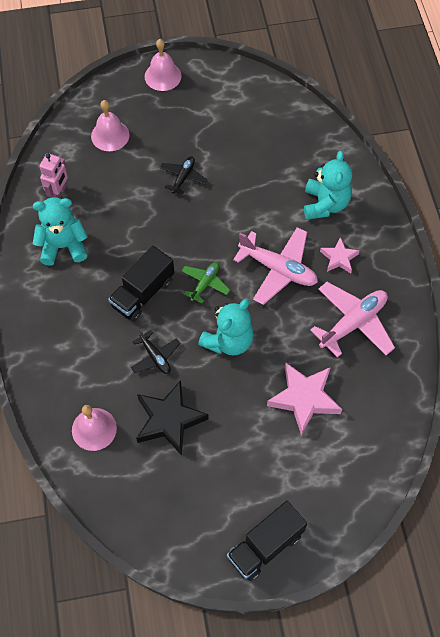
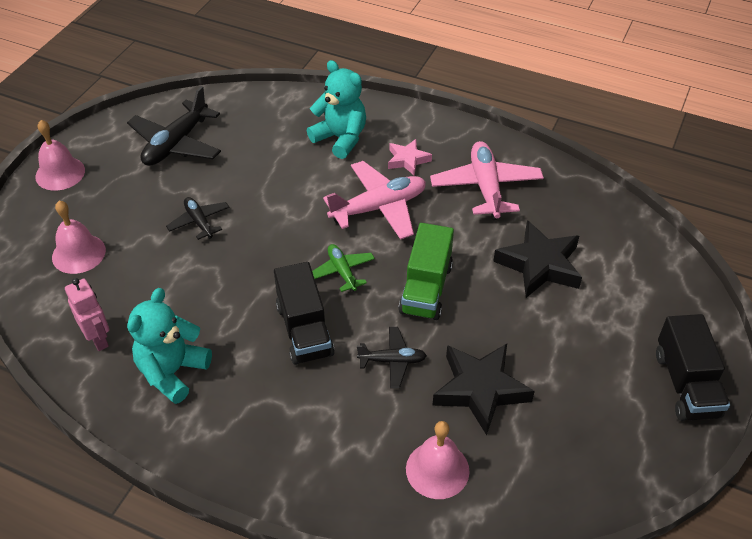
camera: 55 degrees left, 15 degrees down
(228, 341) = (426, 288): turquoise teddy bear -> green truck
(238, 116) = (176, 144): none -> black plane
(304, 399) = (540, 265): pink star -> black star

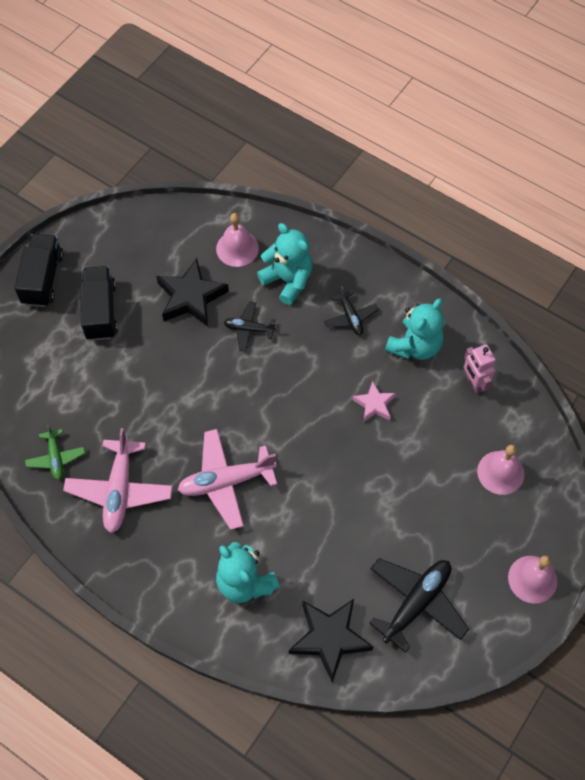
camera: 170 degrees left, 15 degrees up
(199, 222) = (393, 492): black plane -> black plane (350, 317)
(304, 330) = (311, 365): black truck -> black truck (100, 311)
(342, 271) = (272, 416): green plane -> green plane (56, 458)
(354, 433) = (288, 280): none -> turquoise teddy bear
(407, 160) = (184, 539): pink star -> pink star (374, 404)
(426, 288) = (206, 388): green truck -> none
(540, 265) = (105, 396): black star -> black star (329, 638)

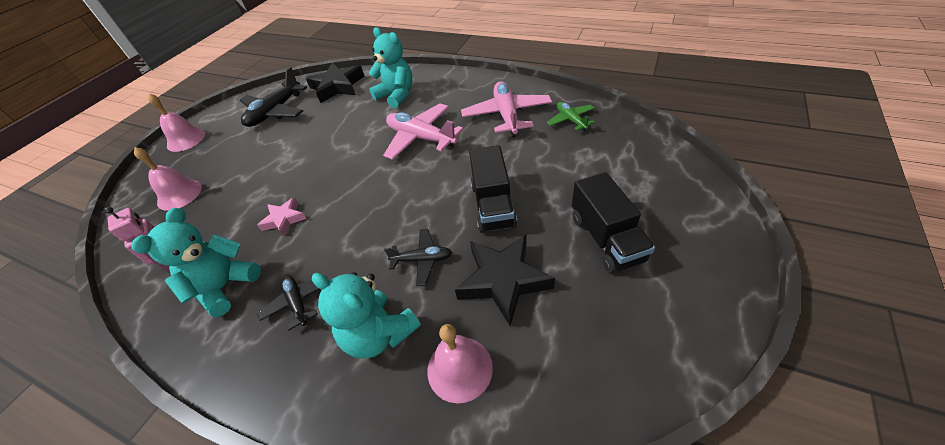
camera: 175 degrees right, 15 degrees down
(43, 279) = (705, 259): black truck -> black truck (493, 205)
(226, 481) = (421, 138): pink plane -> pink plane turned 120 degrees counterclockwise

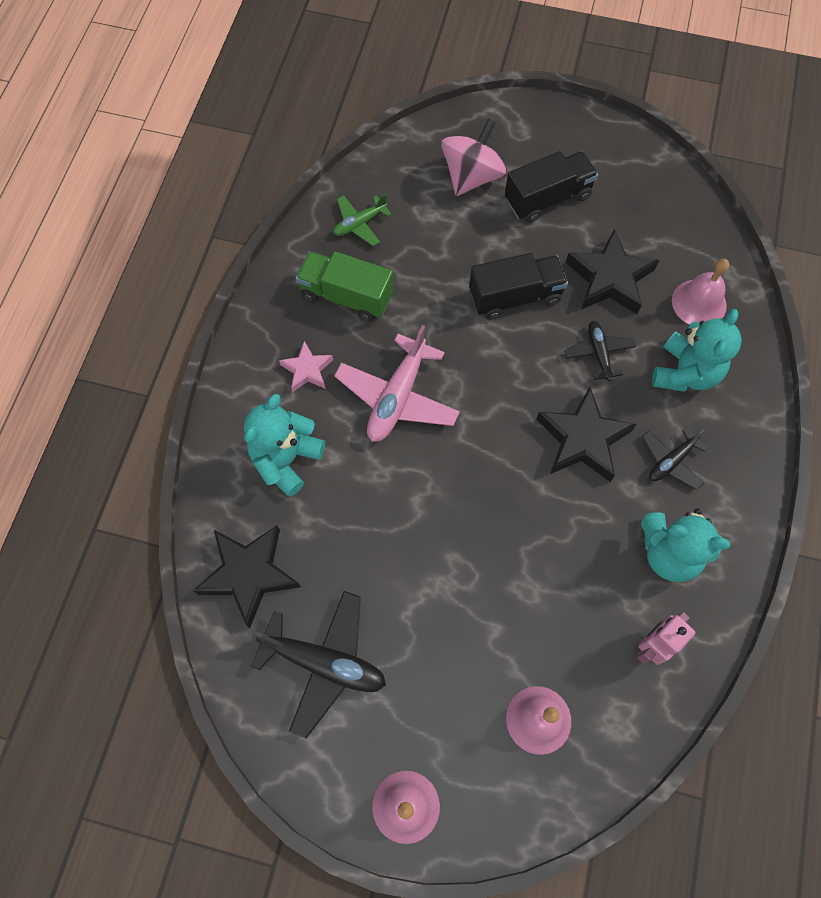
camera: 105 degrees left, 20 degrees up
(284, 219) = (565, 528): pink star -> pink star (307, 370)
(347, 238) = (583, 439): none -> black star
(506, 115) = (346, 296): pink plane -> green truck
(627, 184) = (472, 176): none -> pink spinning top

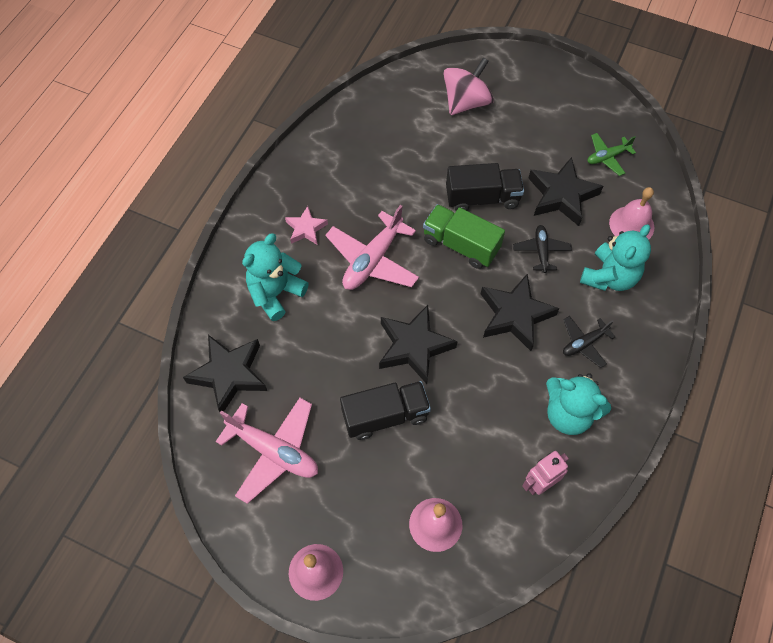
camera: 10 degrees right, 5 degrees down
(324, 663) = (274, 451): black plane -> pink plane
(346, 296) = (348, 178): green truck -> green truck (460, 245)
(359, 224) = (369, 125): green plane -> green plane (607, 157)
(469, 499) = (414, 346): none -> black star
(547, 198) = (523, 127): black truck -> black truck (385, 416)

